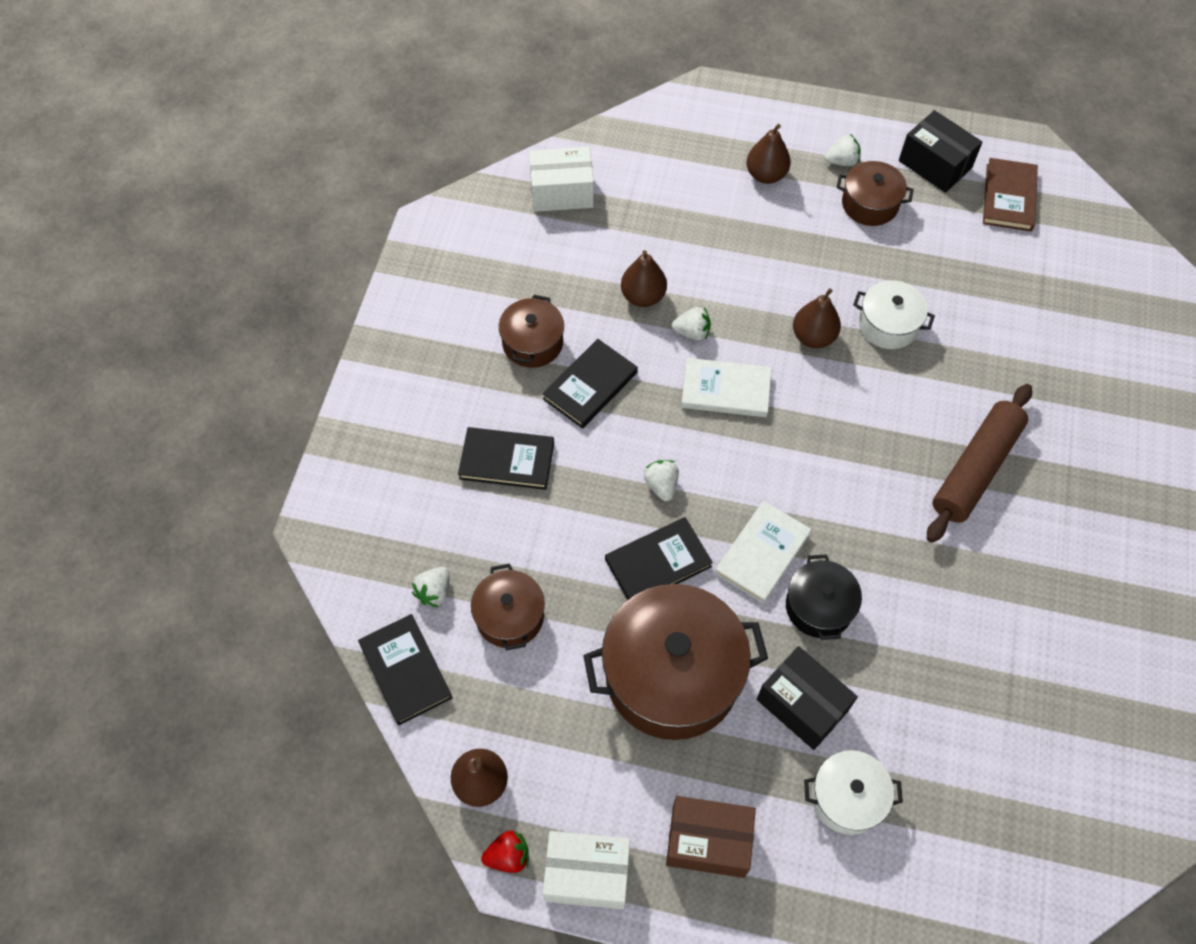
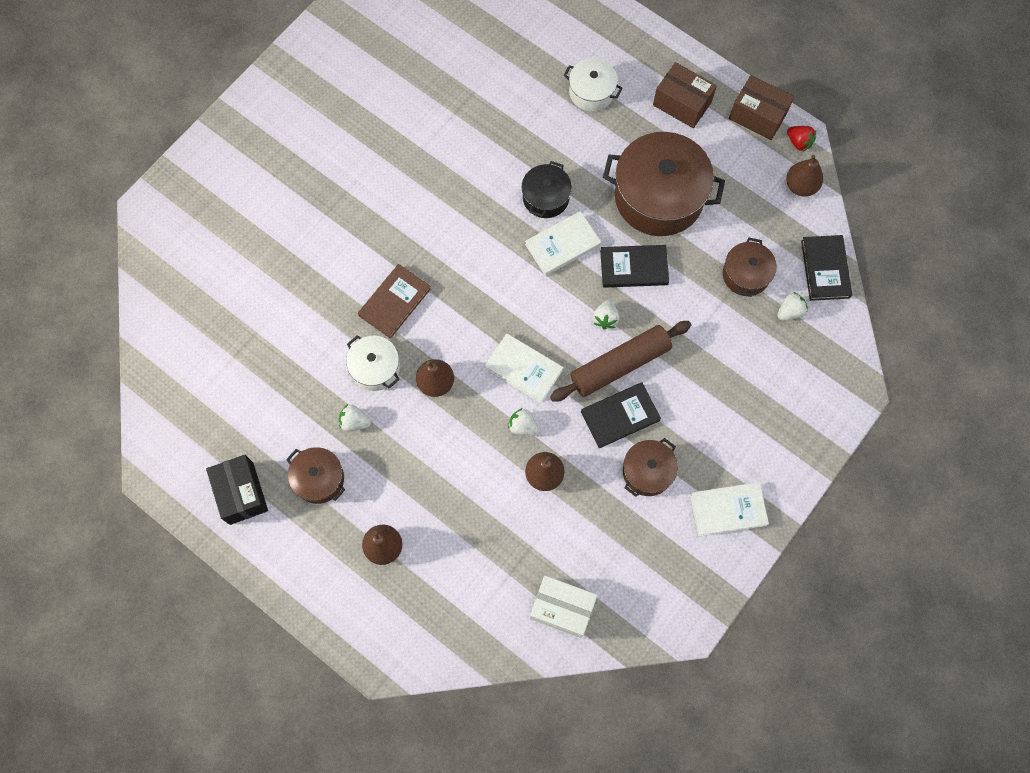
camera: 155 degrees left, 10 degrees up
(427, 341) = (728, 509): none -> white book
(507, 460) = (705, 383): black book -> none
(508, 856) = (799, 142): red strawberry -> red strawberry turned 150 degrees counterclockwise
(587, 874) = (757, 116): white box -> brown box
(802, 705) = (589, 148): black box -> none
(841, 161) = (314, 532): white strawberry -> white strawberry (354, 422)
(975, 469) = (388, 238): brown rolling pin -> brown rolling pin (620, 365)
(1008, 197) = (207, 435): brown book -> brown book (394, 302)

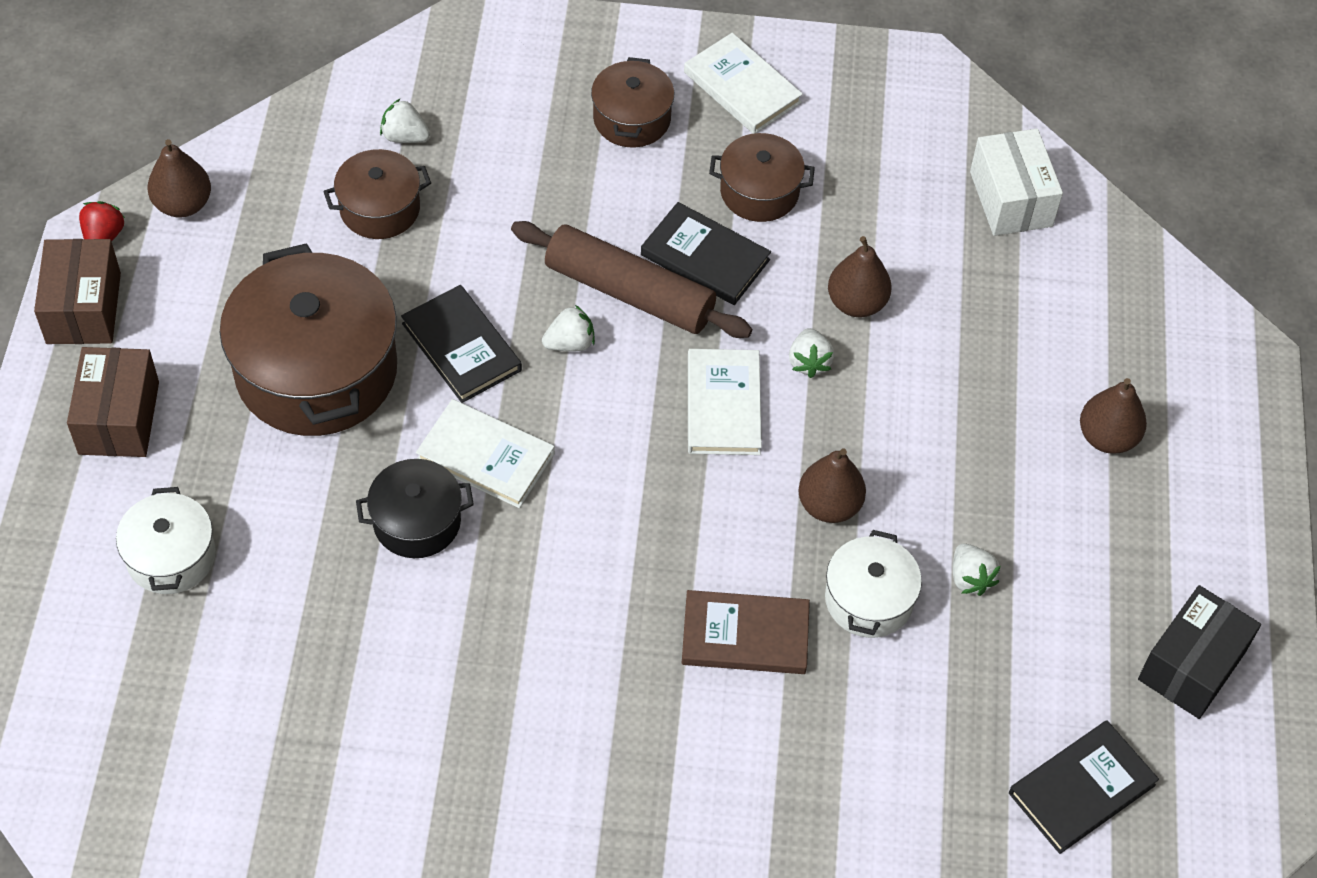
camera: 125 degrees left, 15 degrees down
(319, 479) = (1087, 574): brown pot -> brown pot (632, 119)
(825, 269) = (308, 123): black book -> black book (1081, 789)

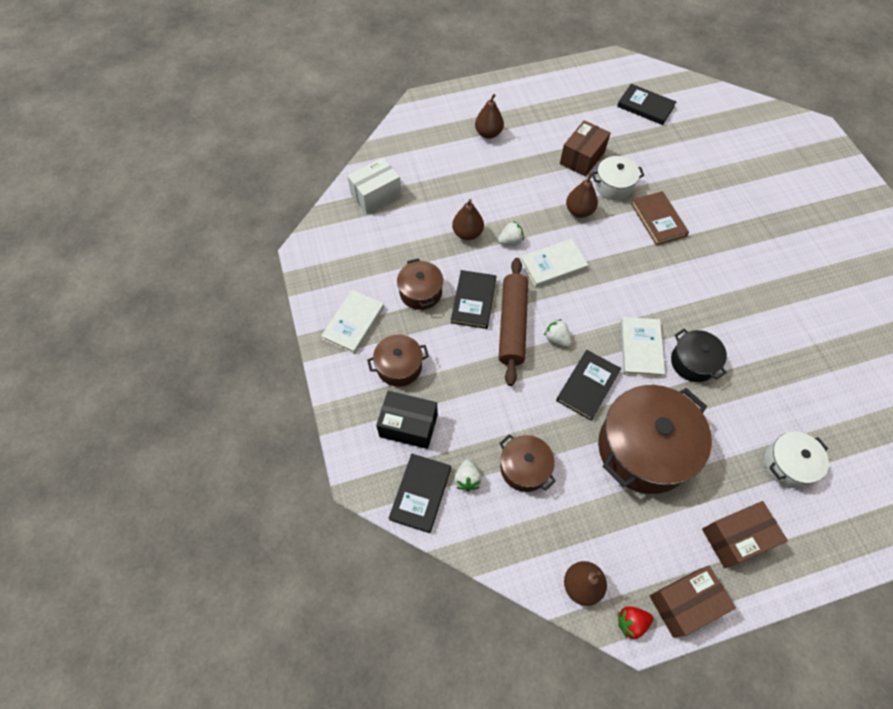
camera: 110 degrees left, 5 degrees up
(416, 78) = (420, 493): none -> black book
(970, 578) = (582, 158): white strawberry -> brown box
(1191, 665) = (574, 89): black box -> black box (408, 425)

